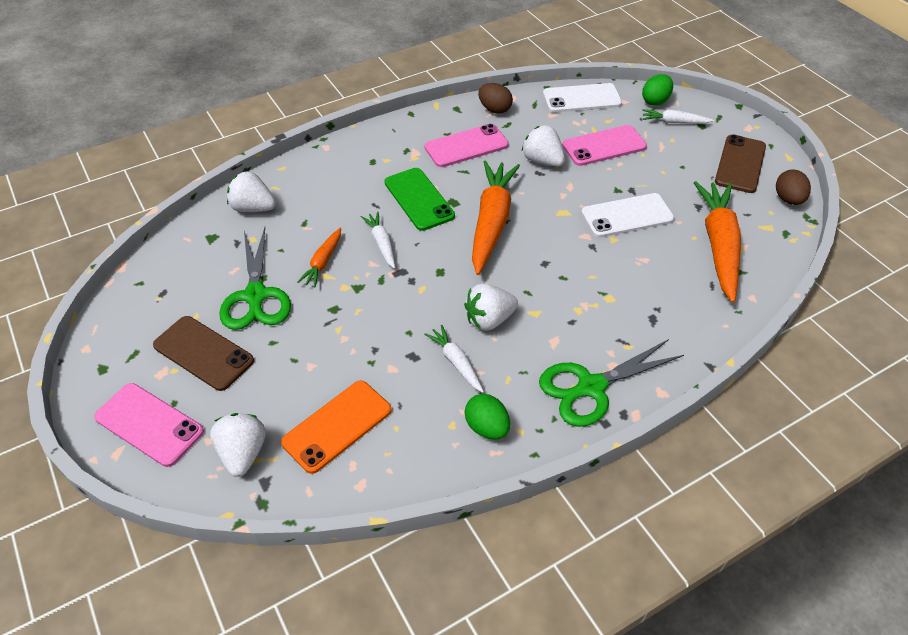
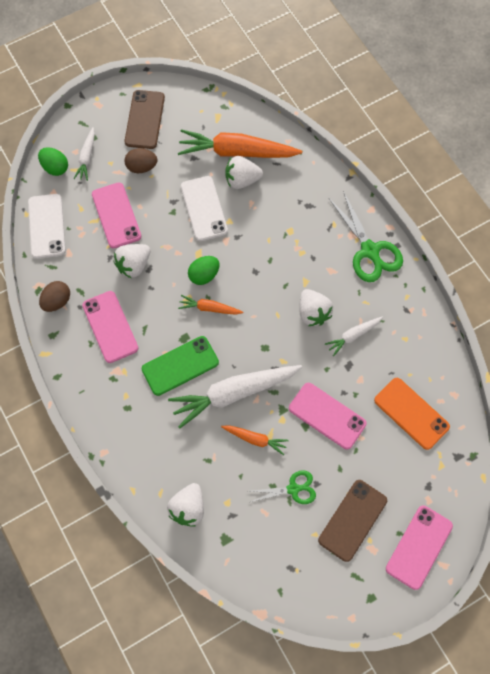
camera: 90 degrees left, 20 degrees up
(243, 453) = (437, 475): white strawberry -> white strawberry (242, 180)
(255, 296) = (293, 489): green scissors -> green scissors, size x0.60
(344, 331) = (327, 416): none -> pink phone
(381, 243) = (233, 394): white carrot -> white carrot, size x2.03
(487, 427) = (406, 317): green egg -> green egg (204, 275)
(491, 222) = (209, 308): orange carrot -> orange carrot, size x0.49
(740, 164) = (145, 119): brown phone -> brown phone turned 75 degrees clockwise
(788, 199) = (187, 96): brown egg -> brown egg (142, 167)

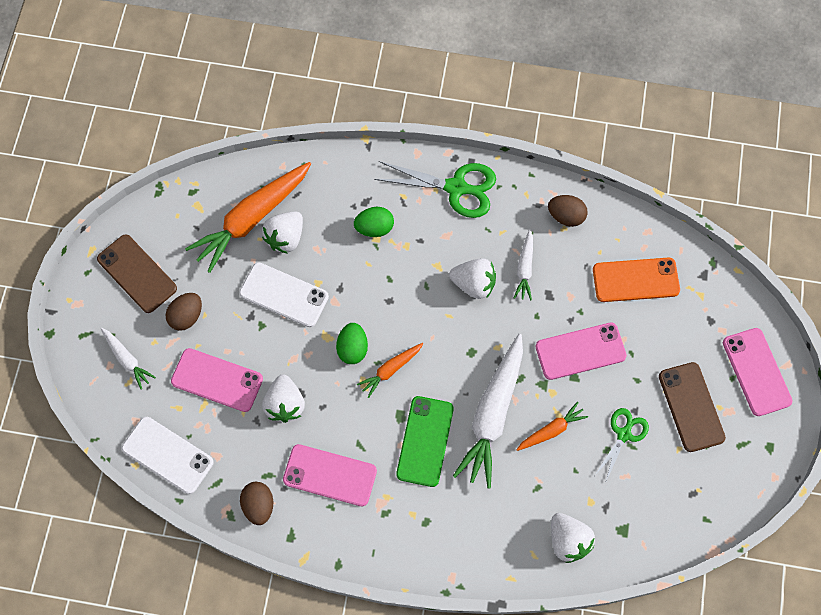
camera: 50 degrees left, 0 degrees up
(55, 167) = (110, 398): green egg -> green egg (374, 228)
(415, 333) = (566, 216): none -> brown egg

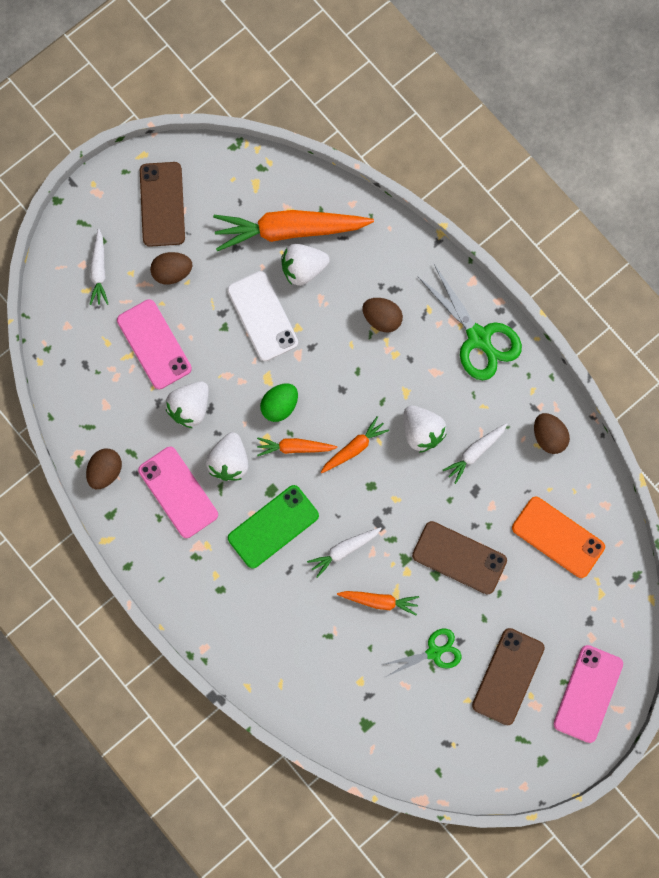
camera: 40 degrees right, 10 degrees up
(167, 455) = (69, 374): white phone -> none
(374, 228) = (382, 318): green egg -> brown egg
(435, 335) = (354, 447): none -> orange carrot
(492, 415) = (344, 550): white carrot -> white carrot, size x0.49
(568, 540) = (316, 696): white strawberry -> white strawberry (229, 461)
(580, 351) = (459, 558): pink phone -> brown phone

